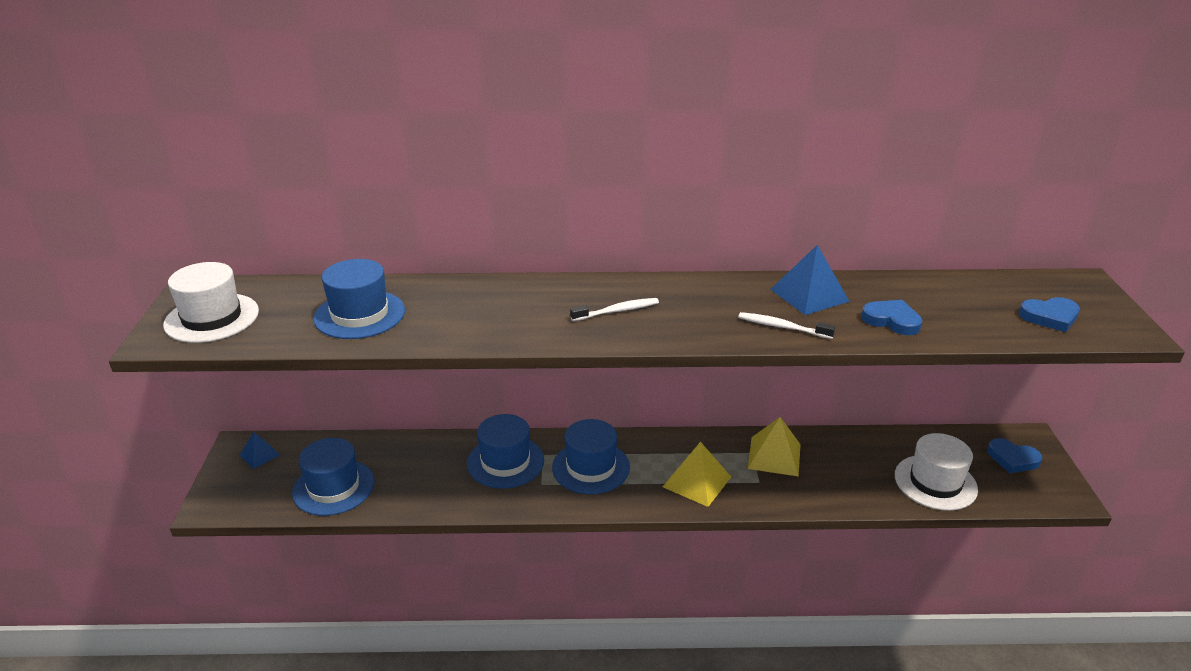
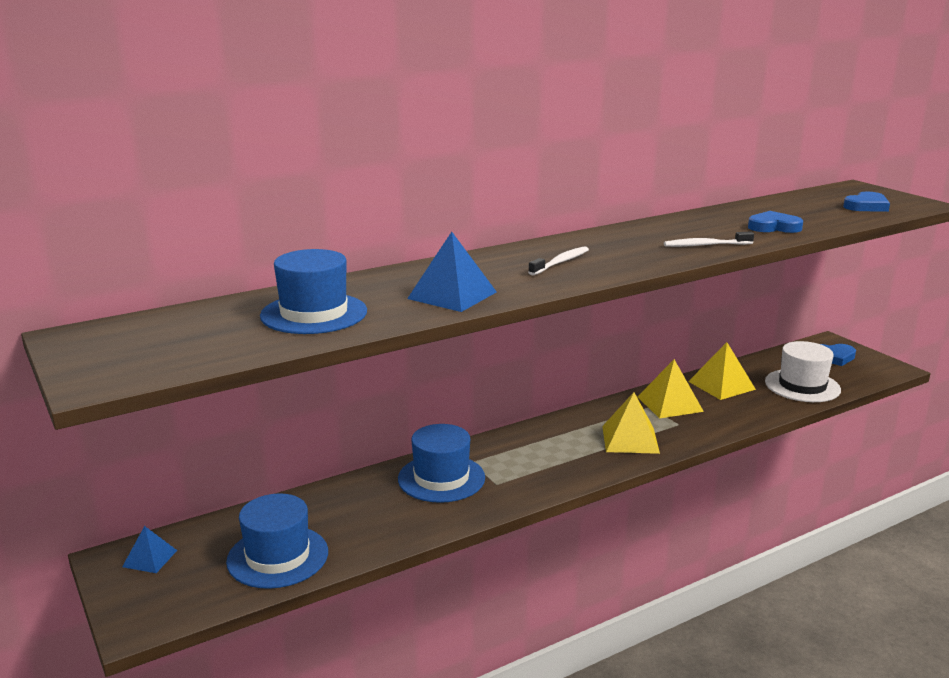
camera: 30 degrees left, 10 degrees down
(212, 318) = (137, 351): white hat -> none
(591, 467) = (527, 457): blue hat -> none
(809, 295) = (693, 225): blue pyramid -> blue pyramid (452, 295)
(849, 452) = (721, 385): none -> yellow pyramid

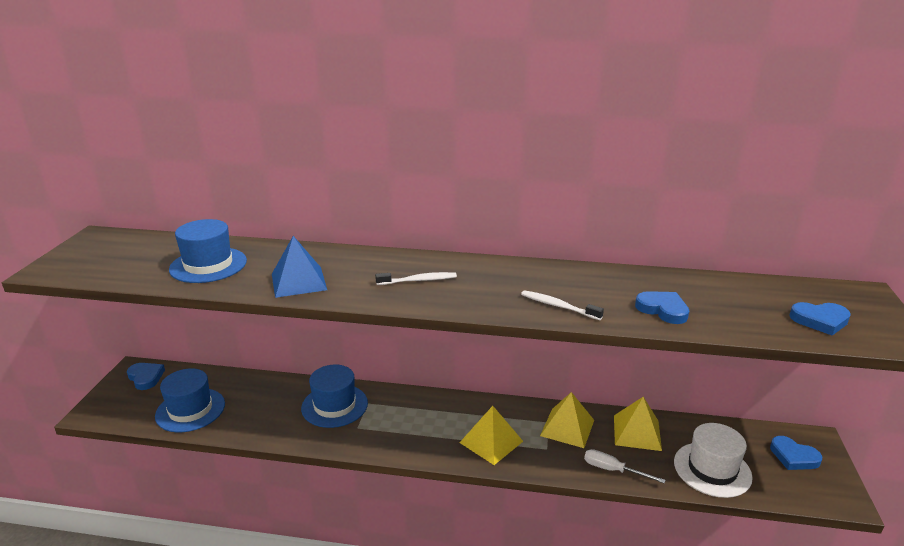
camera: 40 degrees right, 5 degrees up
(150, 558) = (146, 377): blue pyramid -> blue heart
(745, 415) = (613, 470): none -> white screwdriver

